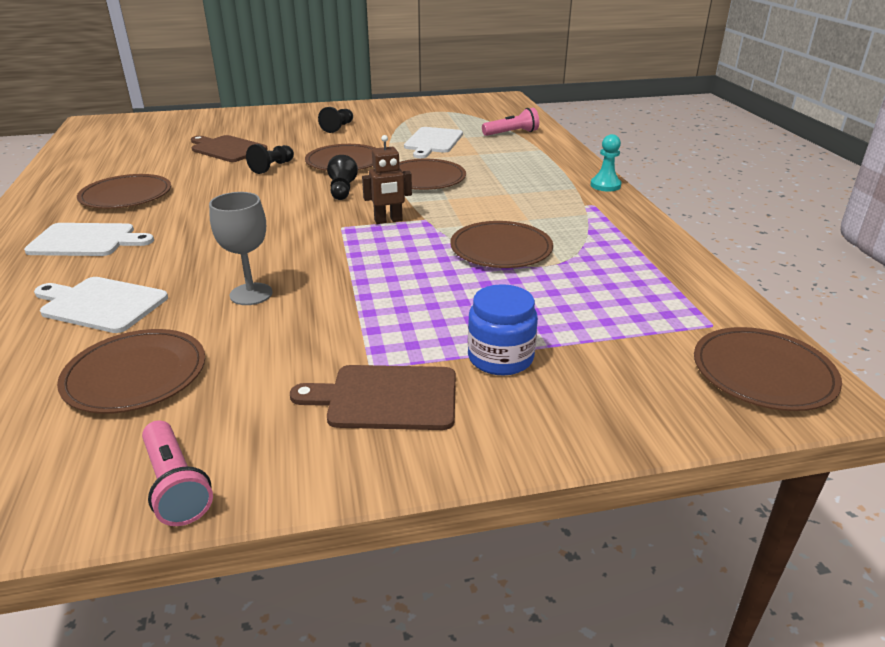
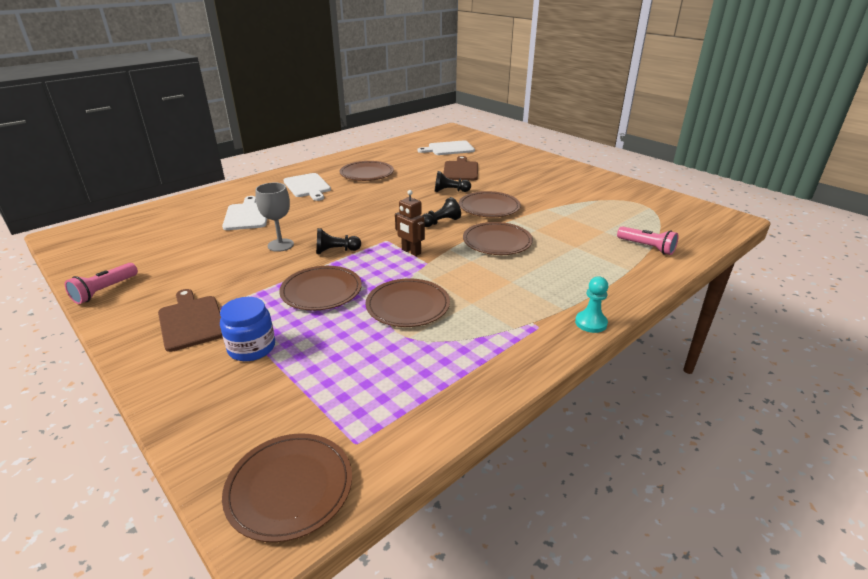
camera: 60 degrees right, 0 degrees up
(135, 375) = (188, 248): brown plate -> brown plate (321, 291)
(338, 127) = (546, 185): black pawn -> black pawn (336, 251)
(433, 142) = (572, 223): white cutting board -> white cutting board (449, 148)

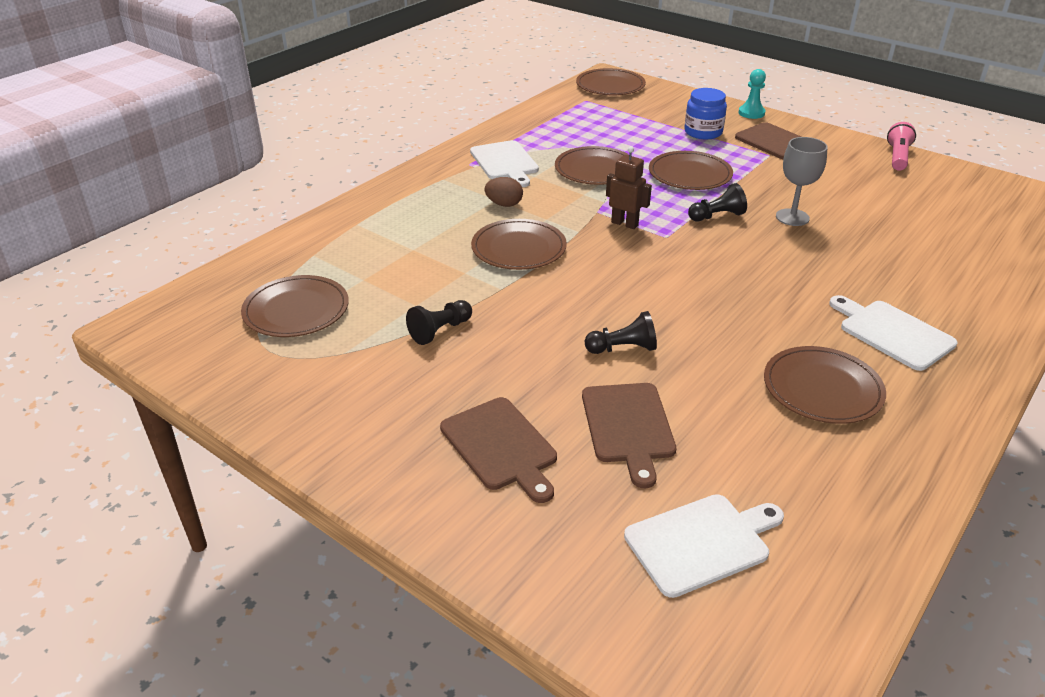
camera: 170 degrees right, 5 degrees up
(247, 215) = (901, 258): white cutting board -> white cutting board (505, 162)
(441, 222) = (608, 273): black pawn -> black pawn (440, 331)
(489, 207) = (541, 313): brown plate -> brown plate (296, 310)
(504, 276) = (504, 204): none -> brown egg
(516, 169) = (500, 447): none -> brown cutting board
(591, 323) = (420, 170): turquoise pawn -> turquoise pawn (751, 113)
(647, 247) = (315, 258): pink flashlight -> none

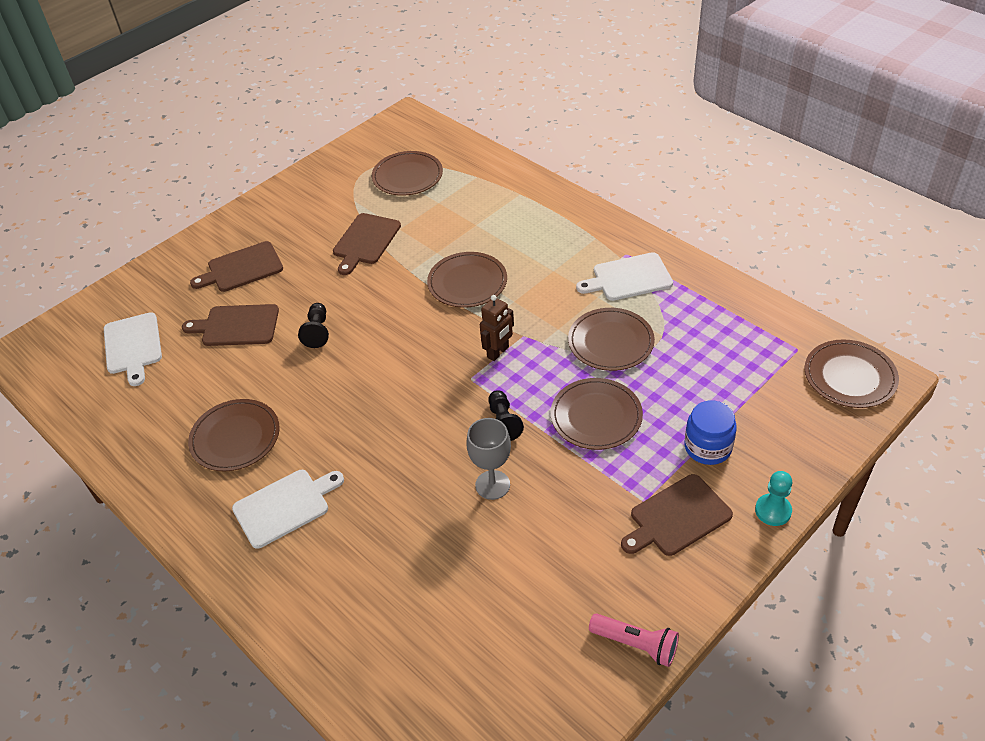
camera: 100 degrees right, 10 degrees up
(440, 331) = (365, 241): black pawn -> brown cutting board
(504, 204) = (543, 275): brown egg -> none

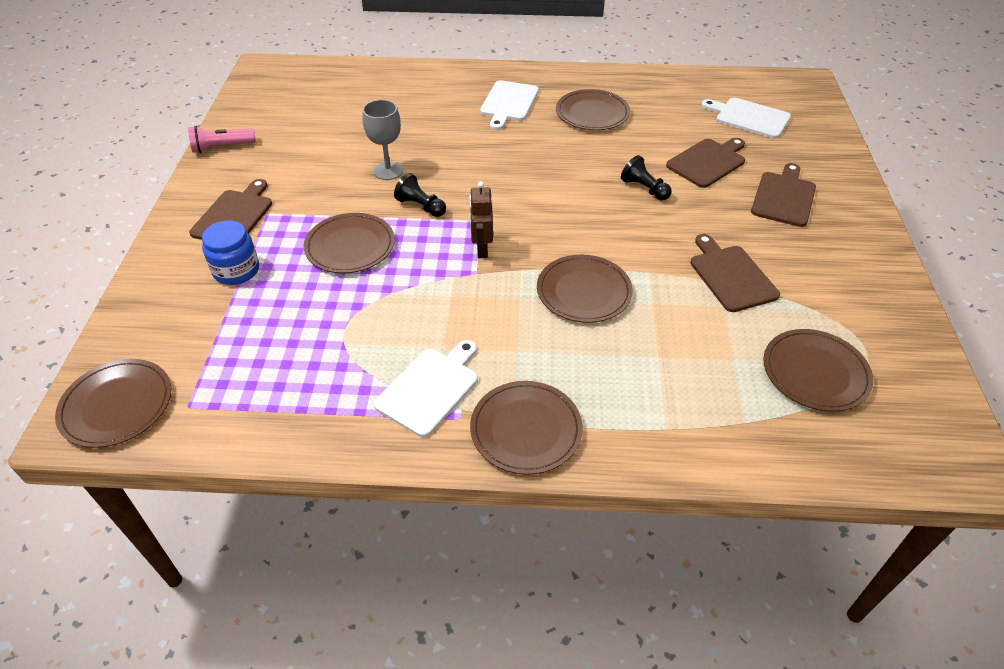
camera: 135 degrees right, 0 degrees up
(610, 342) = (390, 310): brown plate -> brown plate (526, 429)
(773, 511) = (157, 254): turquoise pawn -> none

